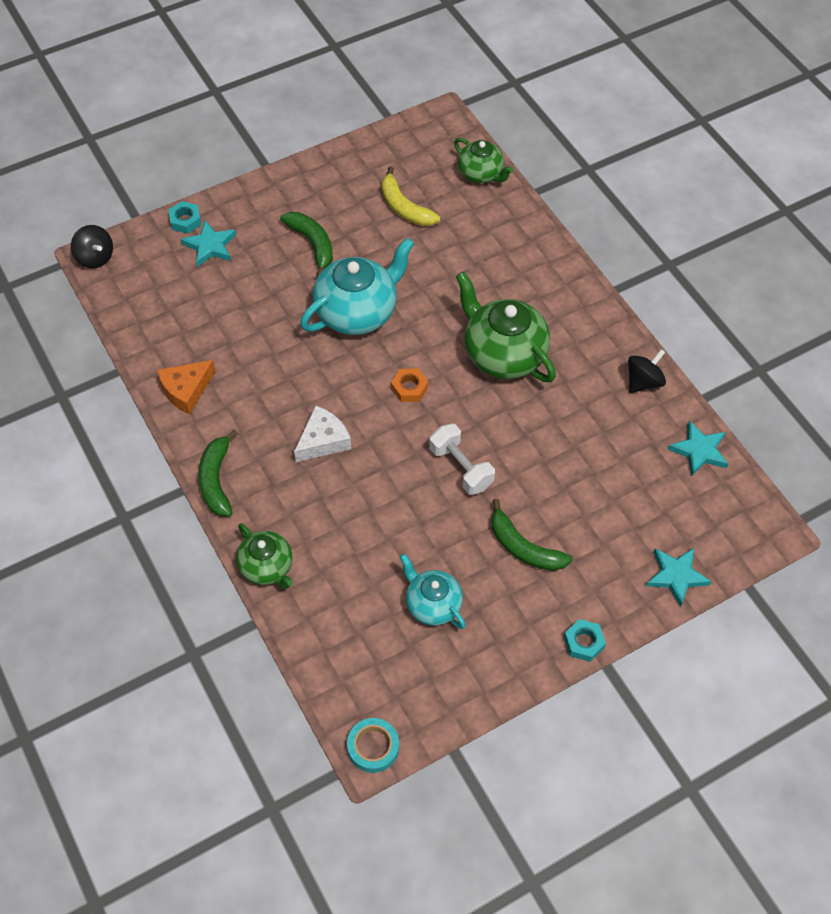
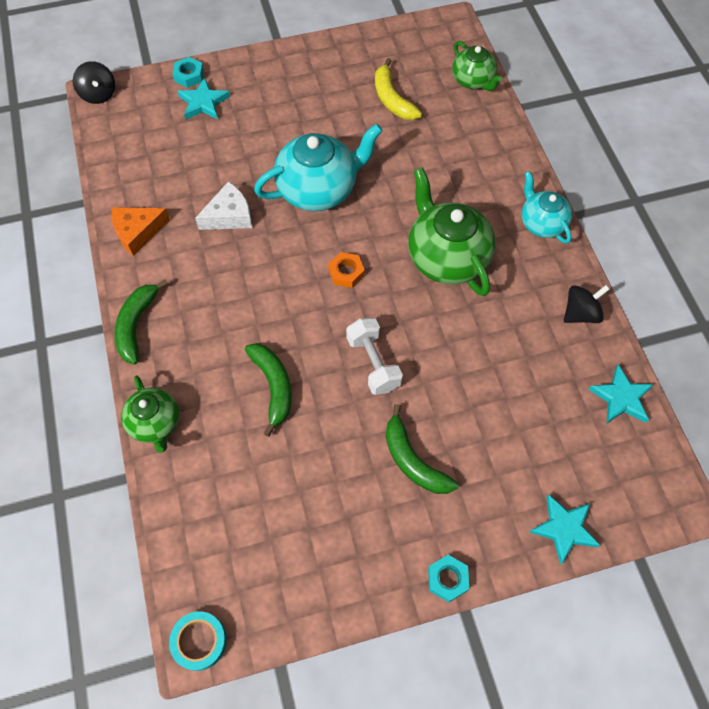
camera: 15 degrees right, 5 degrees up
(312, 244) = (296, 118): green banana -> green banana (273, 387)
(323, 440) = (248, 307): white cheese -> white cheese (229, 215)
(432, 604) = (304, 500): turquoise teapot -> turquoise teapot (542, 223)

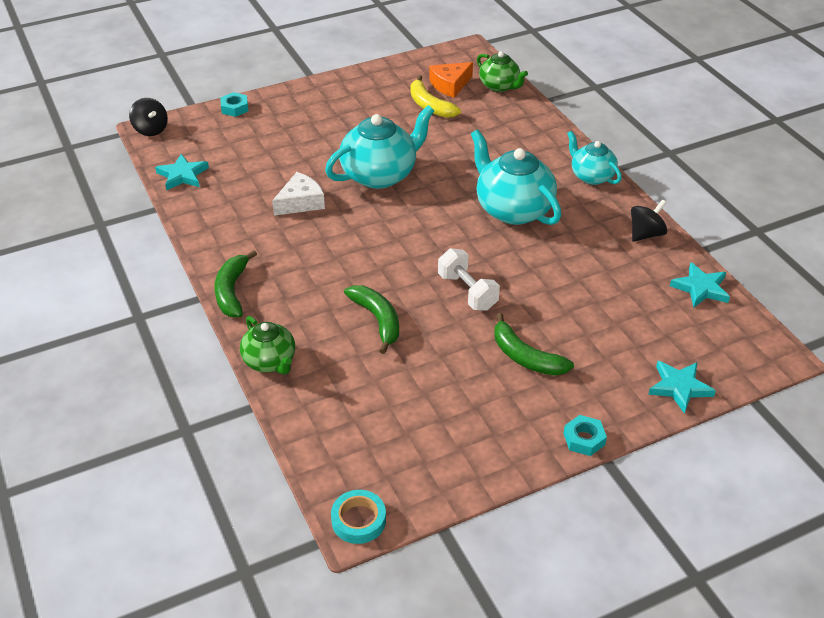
camera: 10 degrees left, 20 degrees down
(138, 232) = (215, 224): orange cheese -> orange cheese (450, 85)
(203, 103) = (254, 125): turquoise star -> turquoise star (182, 175)
(346, 272) = (423, 230): orange nut -> none
(447, 257) = (513, 209): green teapot -> turquoise teapot

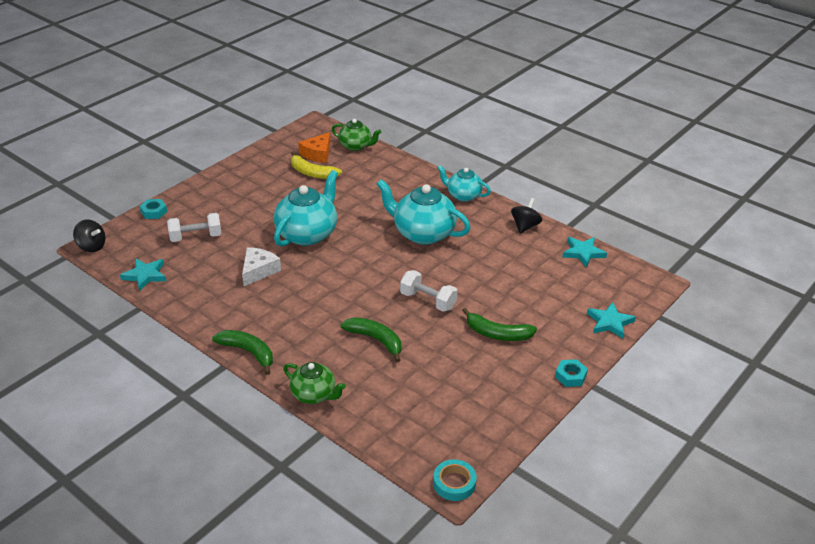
camera: 25 degrees left, 5 degrees down
(232, 291) = (248, 352): green banana -> green banana turned 150 degrees clockwise
(259, 147) = (196, 237): none -> white dumbbell

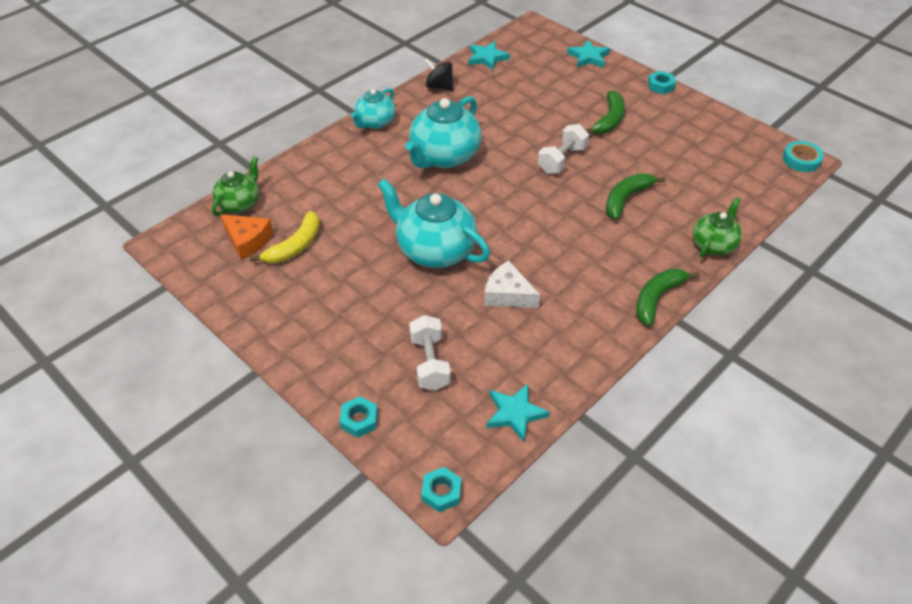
camera: 85 degrees left, 10 degrees up
(91, 246) = (441, 492): black spinning top -> turquoise nut

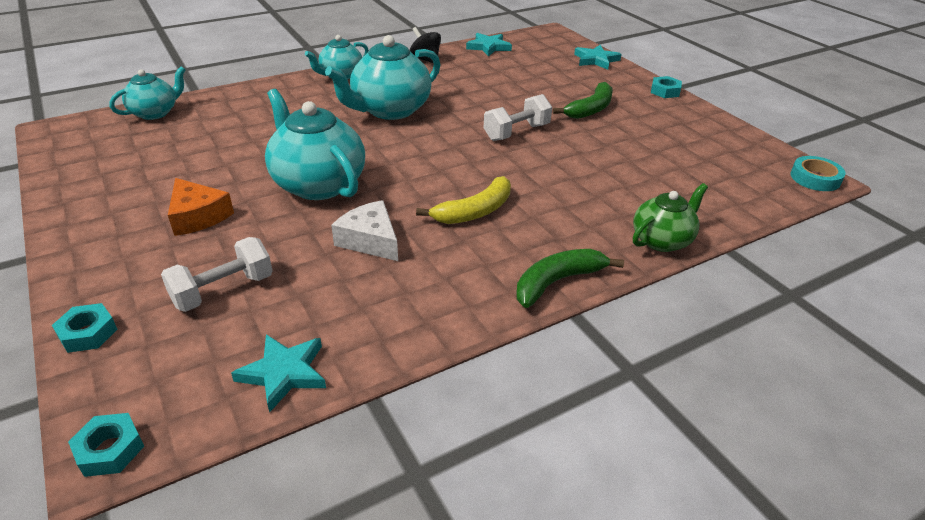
camera: 15 degrees right, 10 degrees down
(240, 203) = (155, 113): green teapot -> turquoise teapot
(248, 240) = (134, 141): orange cheese -> orange cheese (198, 216)
(295, 246) = (175, 154): yellow banana -> yellow banana (474, 211)
(429, 363) = (223, 290): white dumbbell -> white dumbbell turned 45 degrees clockwise
(626, 199) = (572, 177): green banana -> none

